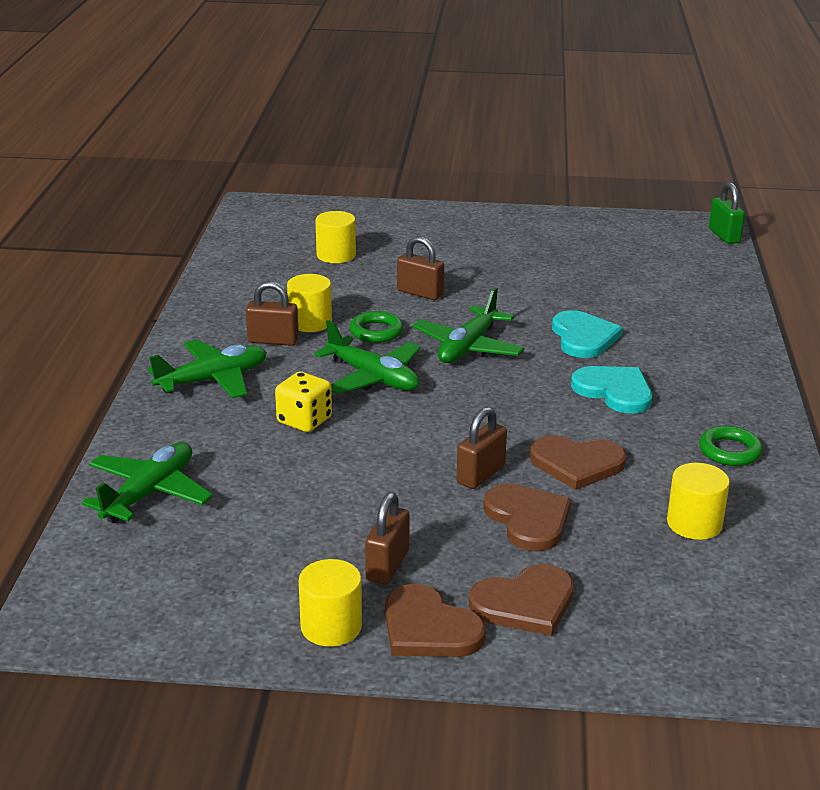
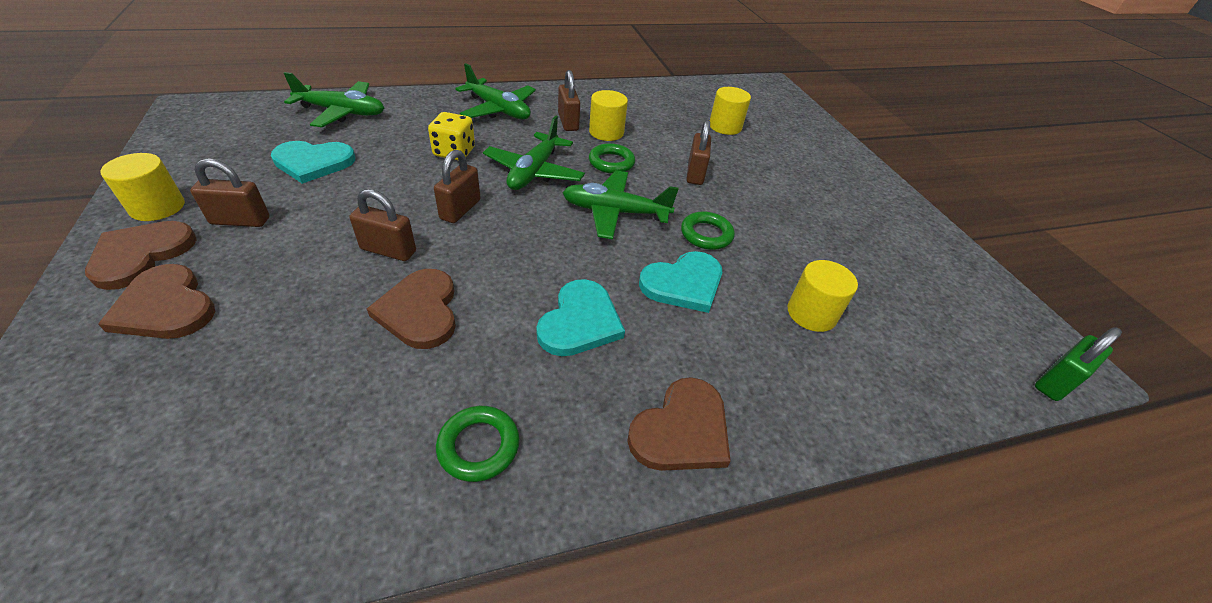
camera: 65 degrees right, 15 degrees up
(278, 517) = (313, 162): none -> turquoise heart
(426, 428) = (460, 209): none -> brown padlock
(521, 311) = (706, 234): none -> green ring
(528, 519) = (312, 290): brown heart -> brown heart (682, 430)
(694, 524) = (304, 426): yellow cylinder -> yellow cylinder (811, 313)

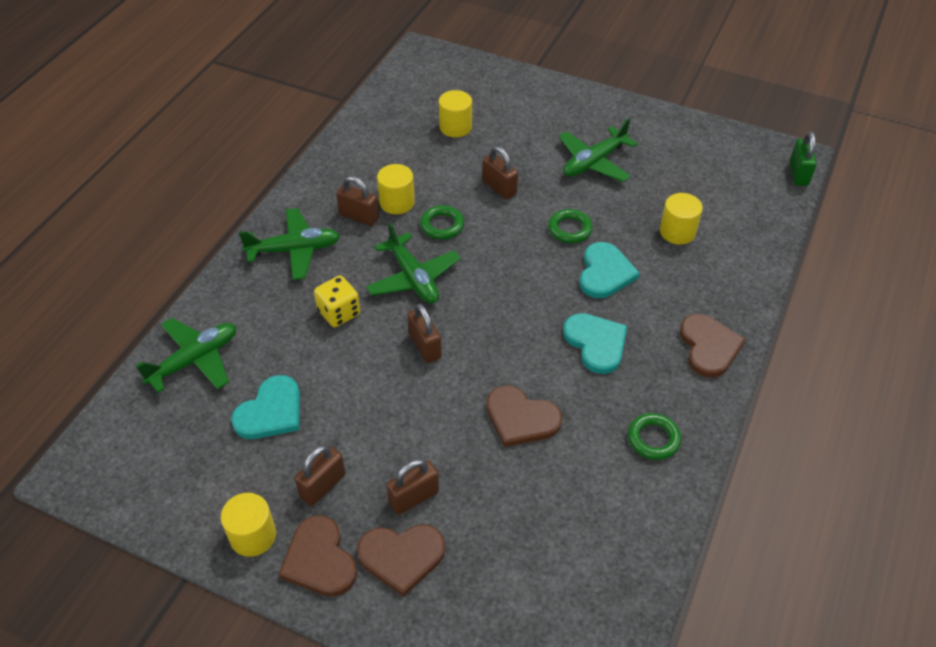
camera: 45 degrees left, 5 degrees up
(388, 250) = (440, 409): brown padlock -> brown padlock (414, 497)
(615, 212) = (505, 261): green plane -> green plane (594, 162)

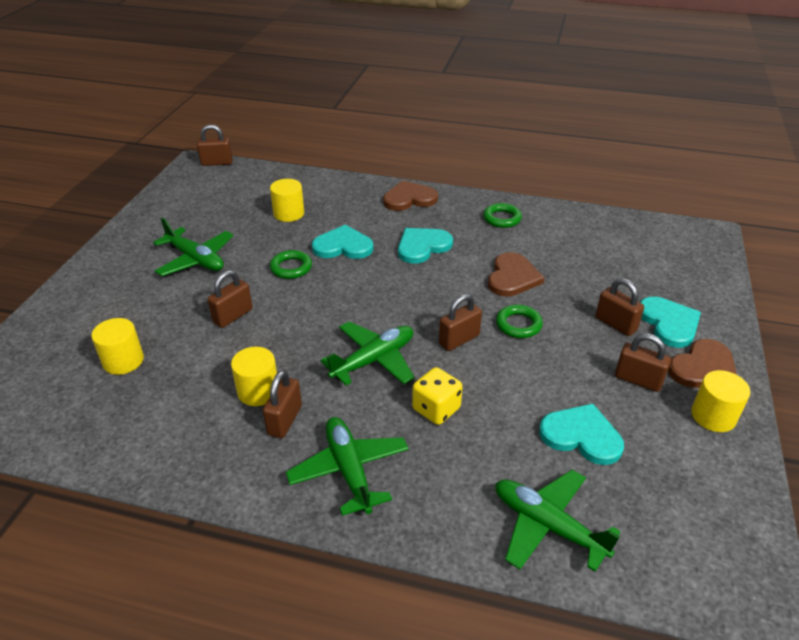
camera: 100 degrees left, 10 degrees down
(401, 557) = (669, 323): brown heart -> turquoise heart
(442, 225) = (293, 350): green ring -> green ring (518, 325)
(798, 174) = (217, 163): green padlock -> brown padlock

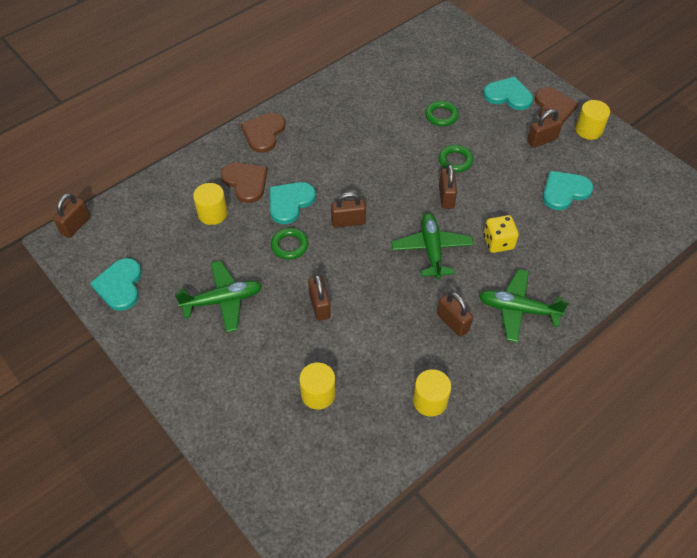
camera: 55 degrees left, 15 degrees up
(258, 391) = (414, 325): yellow cylinder -> yellow cylinder (430, 400)
(422, 246) = (332, 159): turquoise heart -> turquoise heart (120, 285)
(502, 218) = (338, 100): green ring -> green ring (441, 116)
(512, 277) = (407, 135): brown heart -> brown heart (245, 182)
(548, 526) = (613, 244): green plane -> none
(615, 324) = (490, 118): brown padlock -> brown padlock (348, 222)

